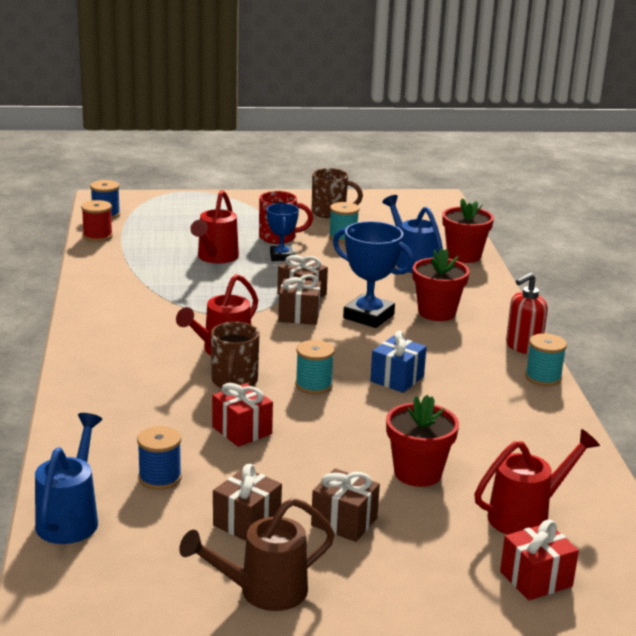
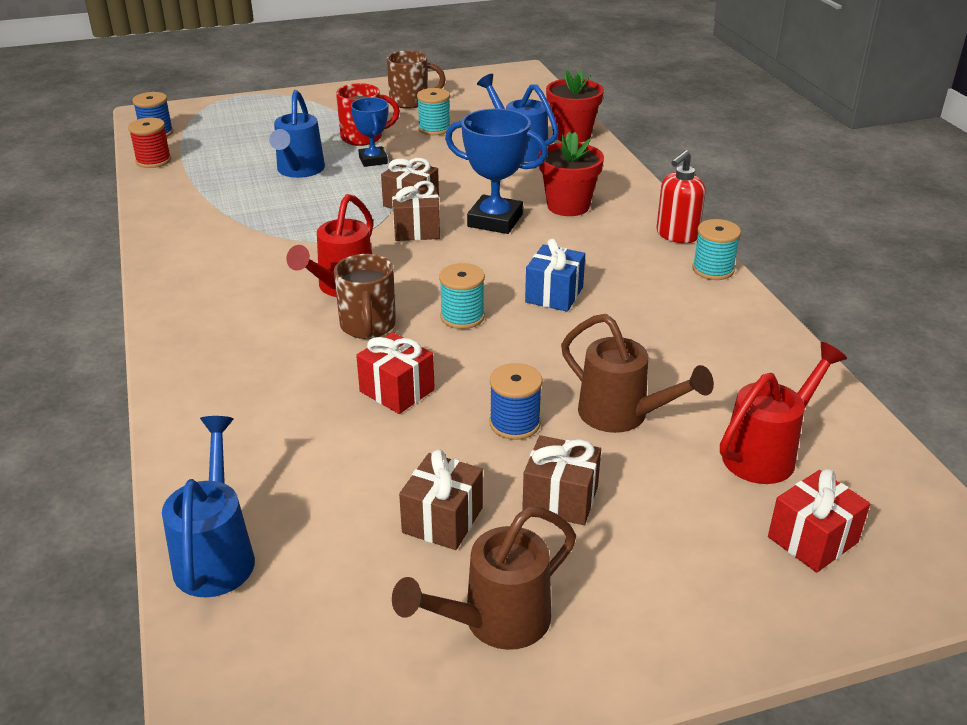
camera: 10 degrees left, 10 degrees up
(160, 478) = (315, 474): blue spool -> blue spool (514, 423)
(215, 258) = (299, 171): red watering can -> blue watering can
(417, 473) = (622, 416): red flower pot -> brown watering can

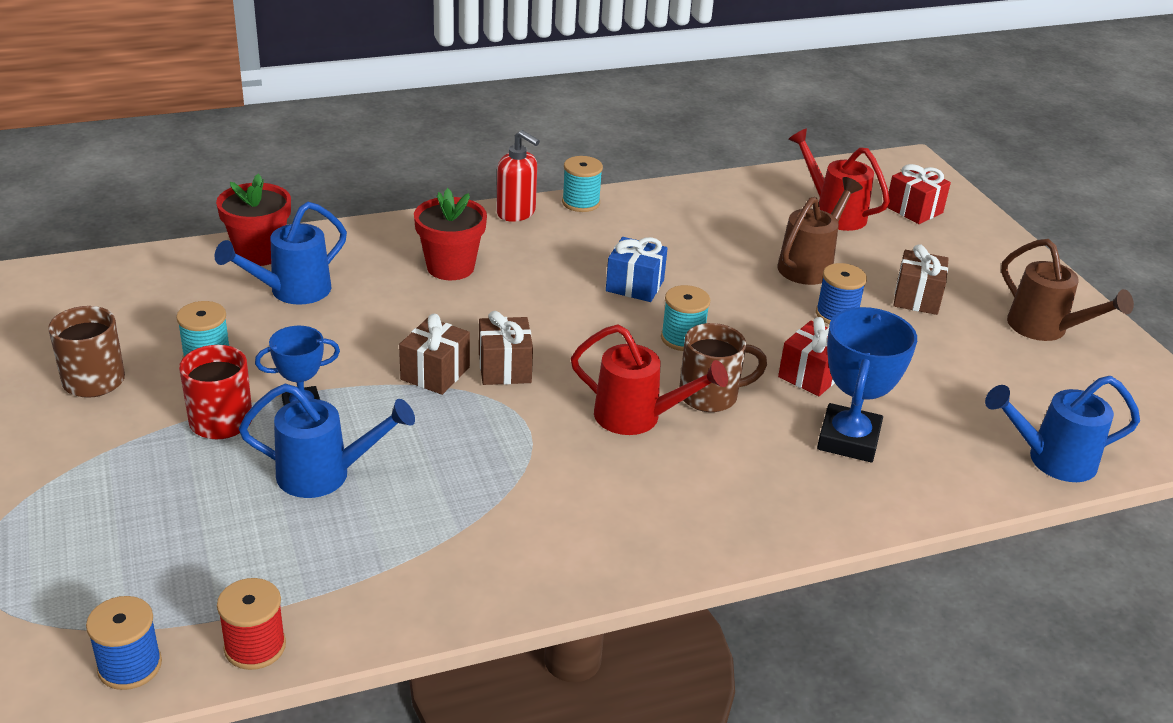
camera: 95 degrees left, 0 degrees up
(442, 520) = (962, 350): brown gift -> none
(495, 220) = (482, 314): blue trophy -> blue trophy (848, 439)

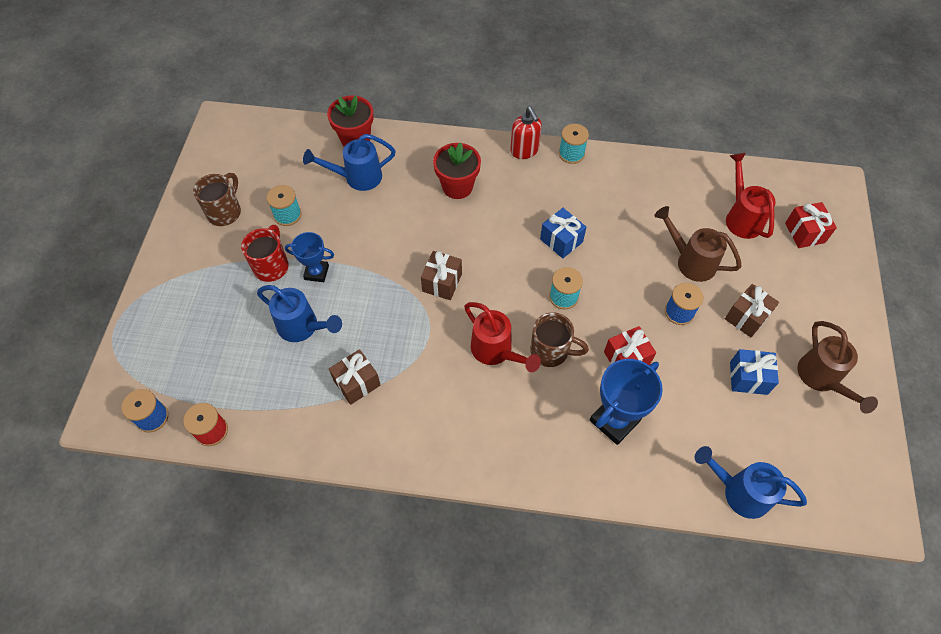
camera: 30 degrees right, 25 degrees up
(435, 373) = (401, 272): brown gift -> brown gift (357, 383)
(810, 265) = (690, 261): brown watering can -> brown watering can turned 120 degrees counterclockwise
(967, 352) = (748, 378): none -> blue gift

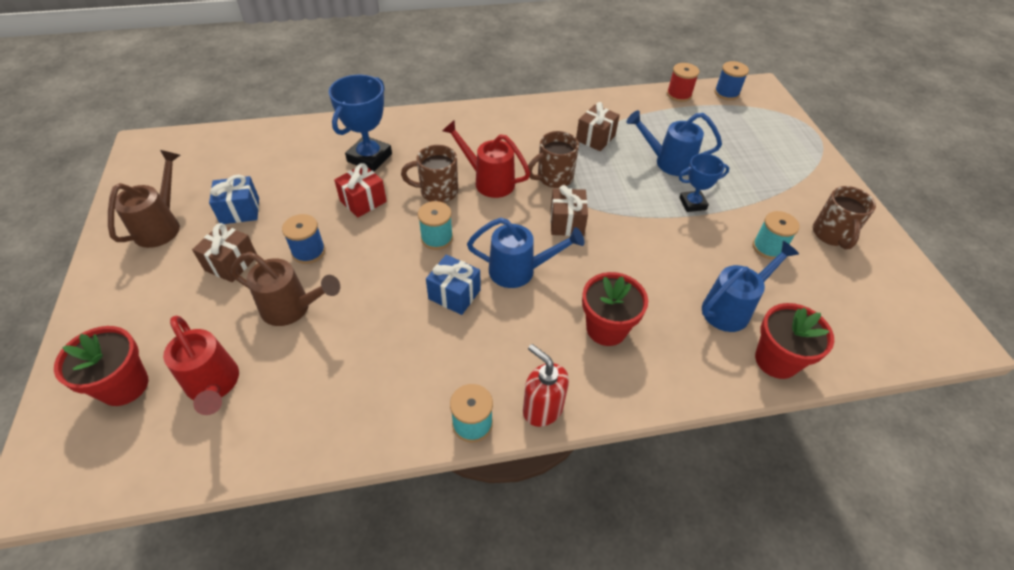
camera: 160 degrees right, 10 degrees down
(271, 266) = (738, 199): red mug -> none
(429, 338) = (553, 178): none -> brown mug
(739, 492) = (262, 137): blue watering can -> blue watering can (519, 271)
(804, 233) = (124, 386): red gift -> red flower pot
(821, 379) = (161, 226): brown watering can -> brown watering can turned 45 degrees clockwise

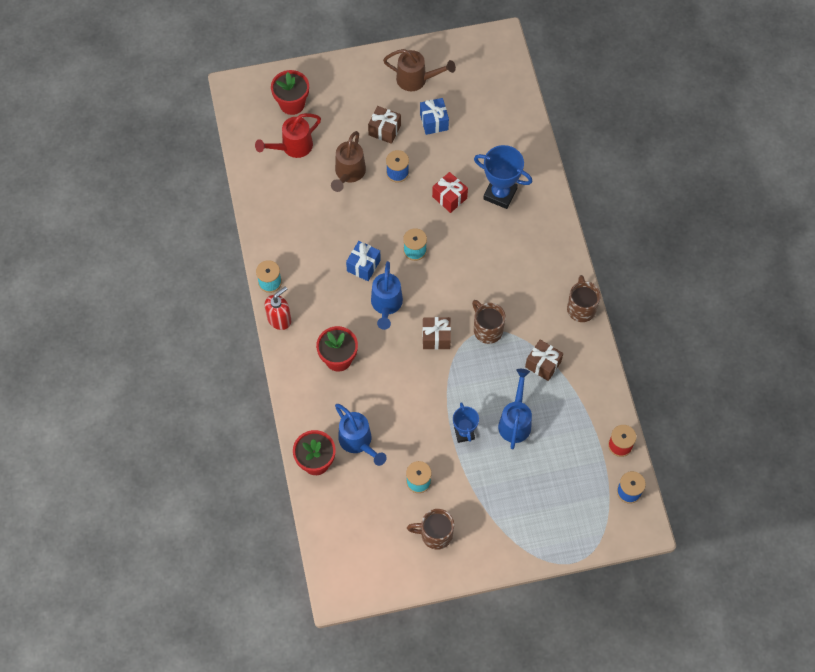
camera: 90 degrees right, 15 degrees up
(437, 191) = (464, 246): brown mug -> brown mug (581, 308)
(489, 181) = (479, 281): red watering can -> none

